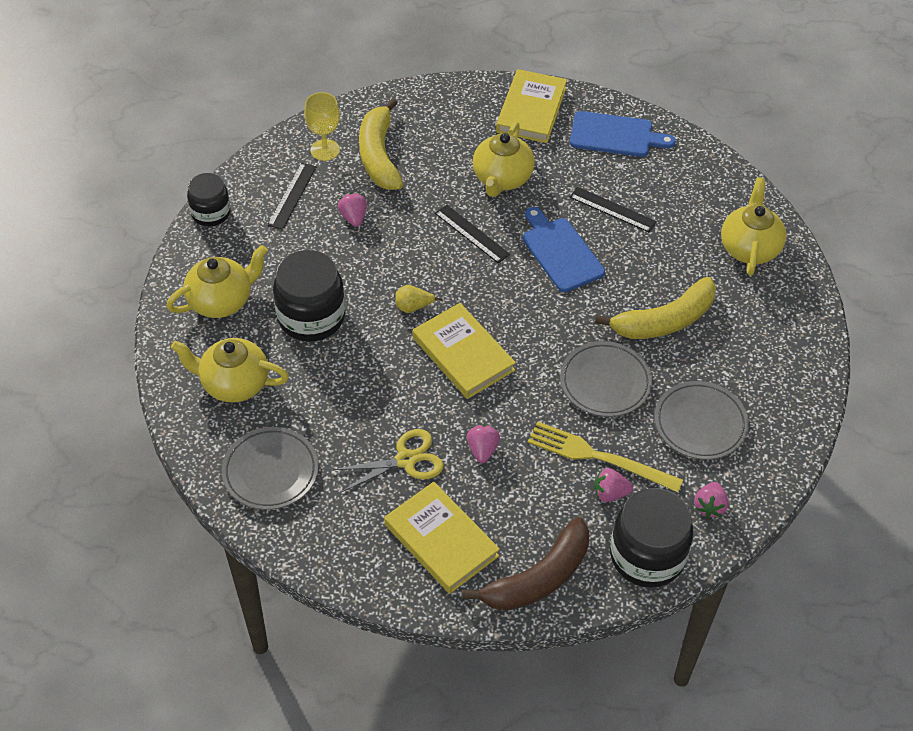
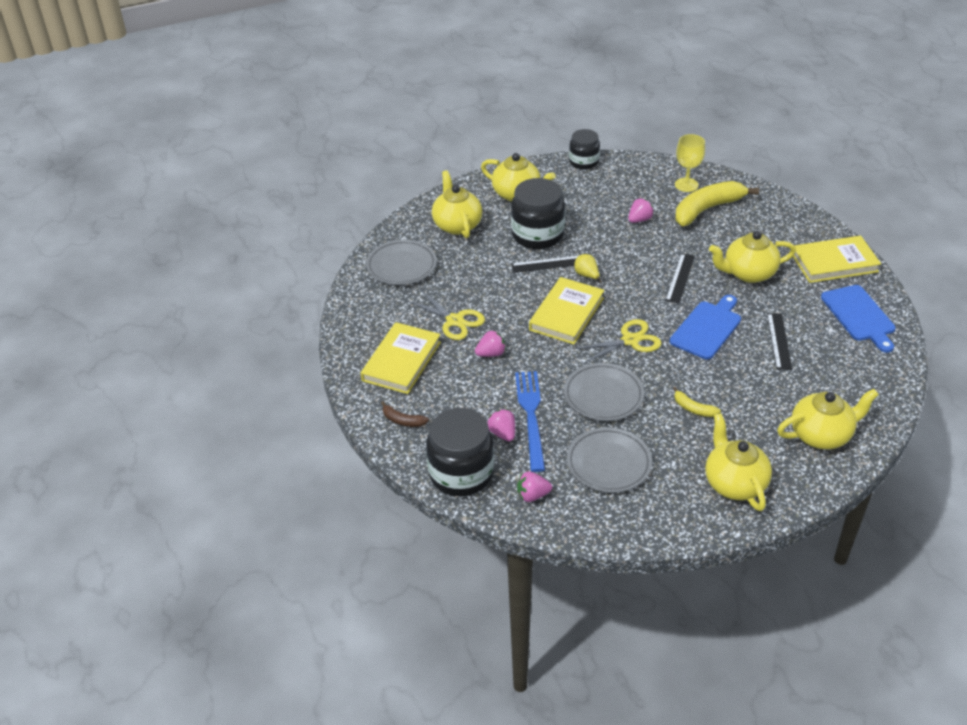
camera: 65 degrees right, 10 degrees down
(292, 195) = (631, 187): black ruler -> black ruler (549, 264)
(538, 578) = (403, 420): brown banana -> brown banana, size x0.45
(539, 321) = (630, 340): none -> yellow scissors
(598, 457) = (531, 416): yellow fork -> blue fork
(664, 321) = (693, 408): yellow banana -> yellow banana, size x0.45
(774, 341) = (734, 483): none -> yellow teapot

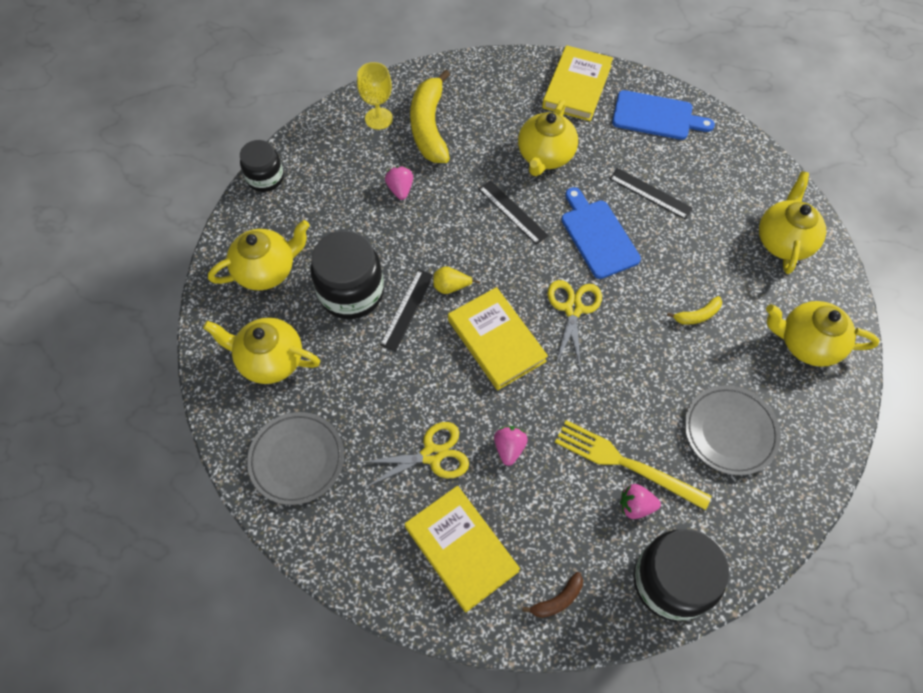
camera: 60 degrees left, 20 degrees up
(531, 416) = (625, 463): blue fork -> yellow fork
(532, 495) = (737, 527): pink strawberry -> none
(603, 395) = (635, 380): grey plate -> none

